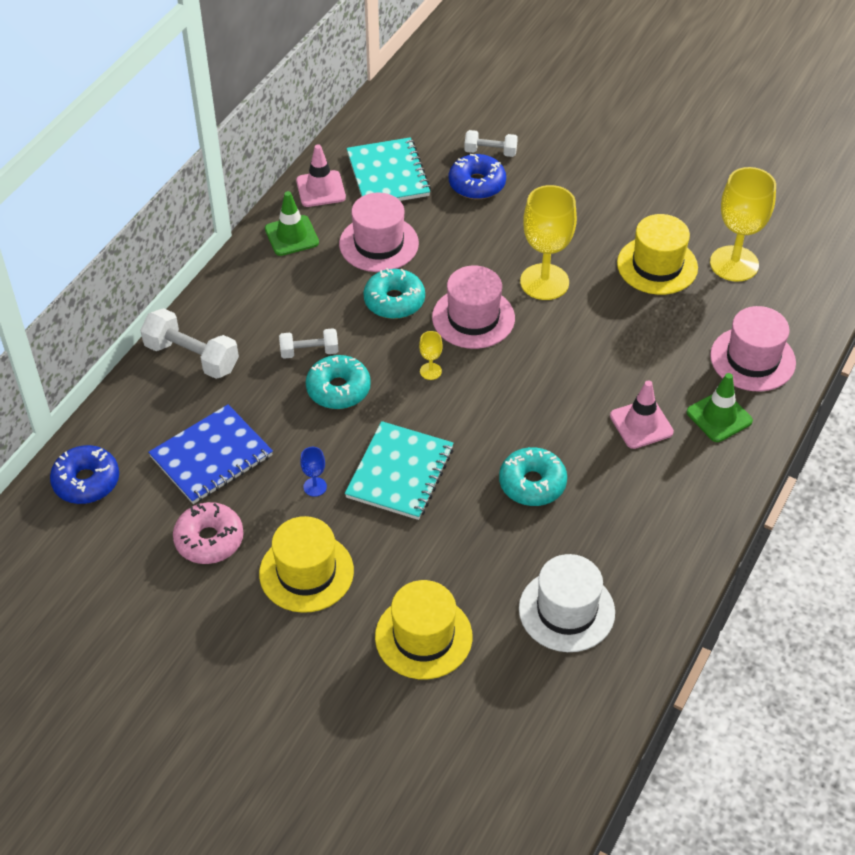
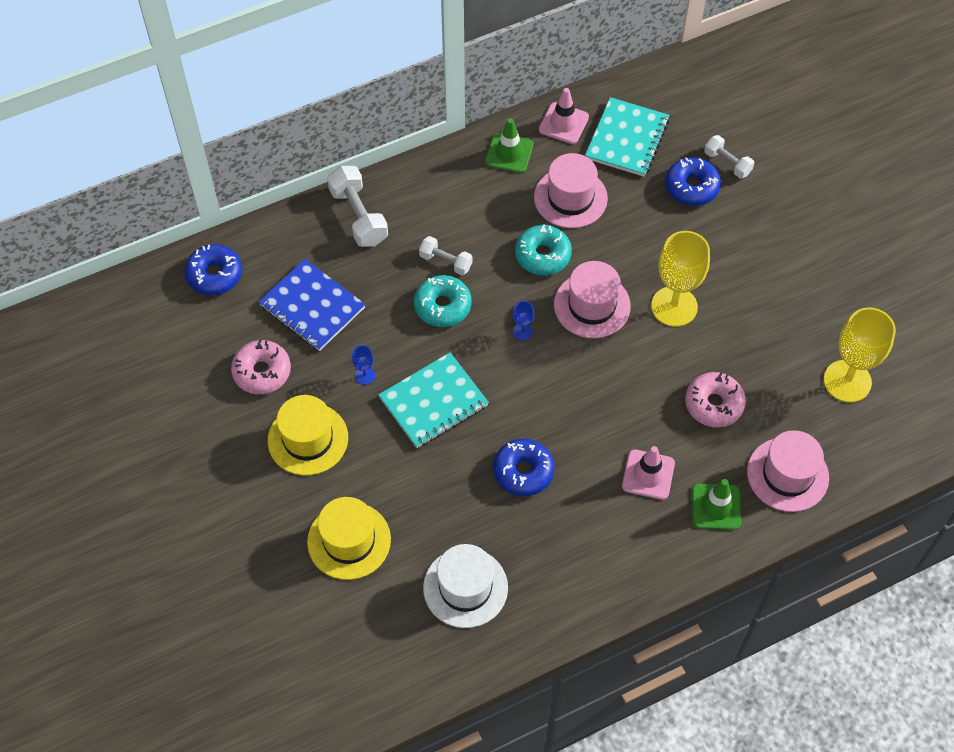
camera: 35 degrees right, 10 degrees up
(211, 456) = (312, 307): blue notebook -> blue notebook turned 45 degrees clockwise
(430, 371) = (522, 332): yellow goblet -> blue goblet
(532, 483) = (523, 471): turquoise donut -> blue donut
(645, 339) = (713, 404): none -> pink donut
(657, 265) = (780, 345): yellow hat -> none

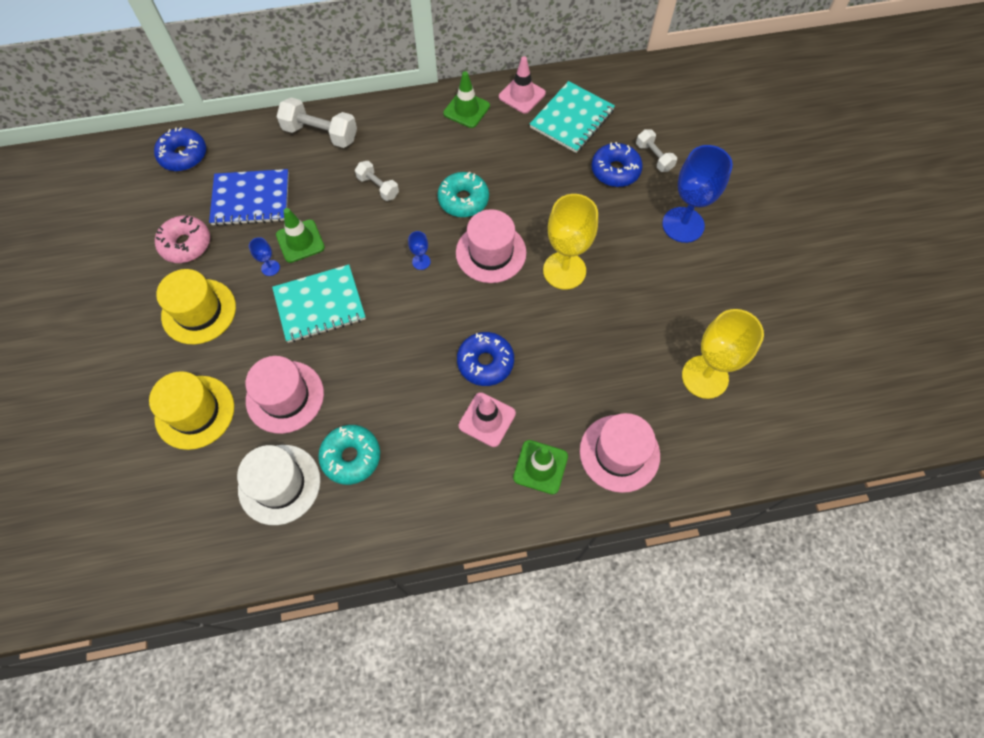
camera: 15 degrees right, 5 degrees up
(312, 307) = (251, 199): blue notebook -> blue notebook turned 60 degrees counterclockwise
(358, 216) = (320, 134): white dumbbell -> white dumbbell turned 60 degrees counterclockwise
(385, 340) = (300, 241): none -> green traffic cone
(442, 306) = (361, 224): turquoise donut -> turquoise donut (351, 457)
(523, 471) = (374, 387): blue donut -> blue donut (485, 362)
(570, 198) = (505, 157): pink hat -> pink hat (285, 396)
(713, 404) = (571, 368): pink donut -> none
(779, 230) = (683, 225): none -> blue goblet

